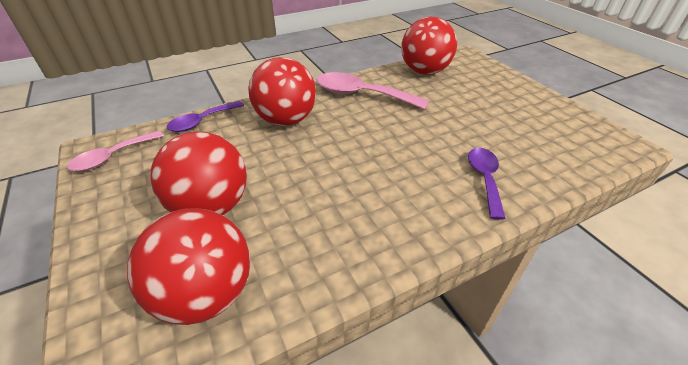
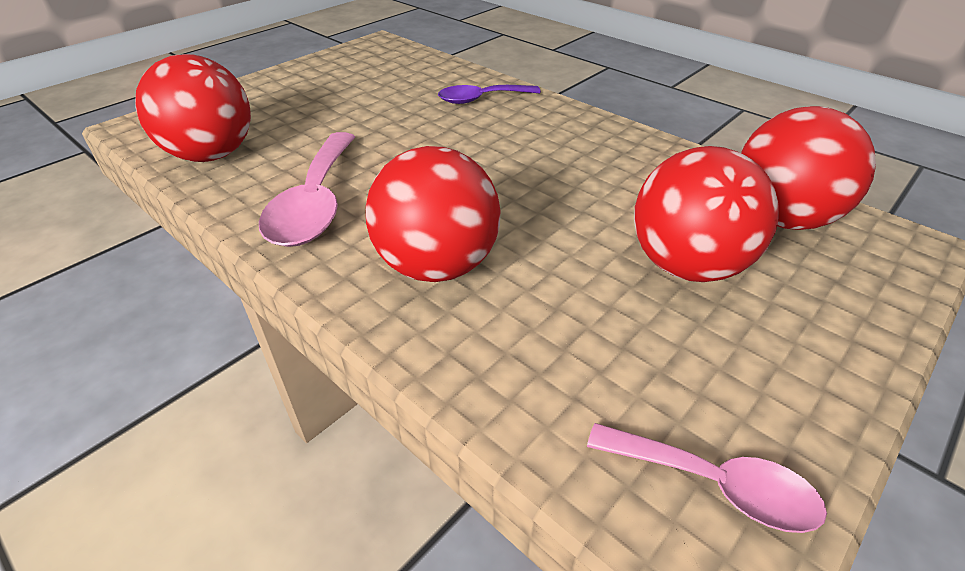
camera: 110 degrees left, 0 degrees up
(202, 122) = (502, 391): purple spoon -> none

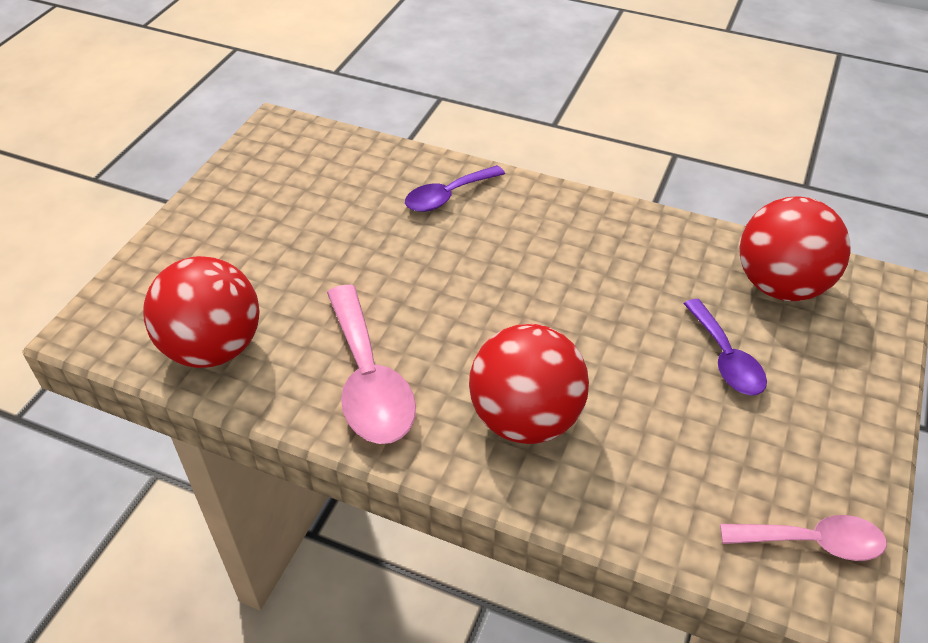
camera: 20 degrees left, 5 degrees up
(686, 265) = (725, 358): red ball -> purple spoon

